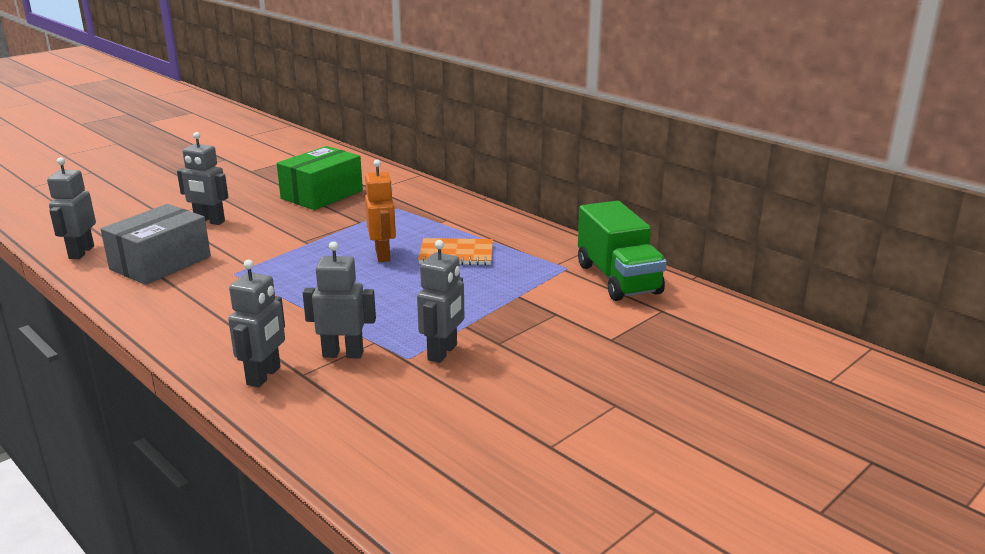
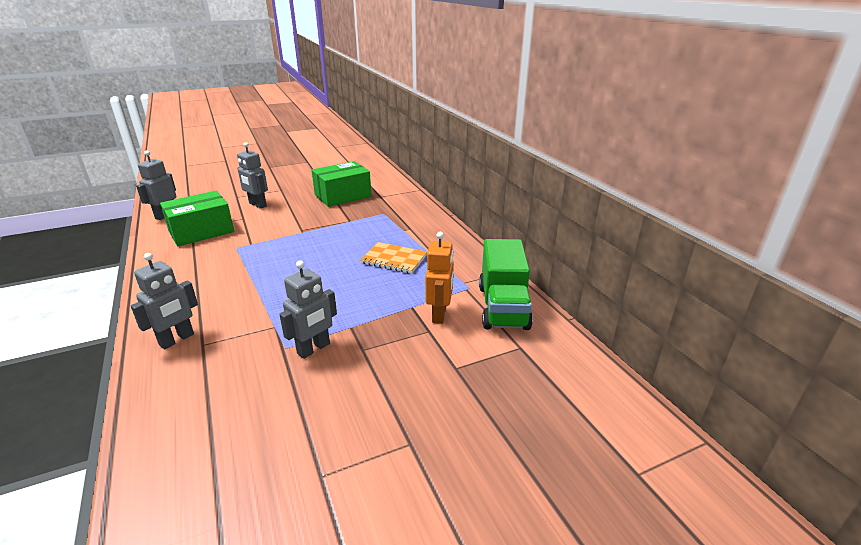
camera: 20 degrees right, 5 degrees up
(160, 263) = (201, 231): grey box -> green box
(343, 354) = (244, 332): grey robot -> none
(383, 255) = (342, 250): orange robot -> orange robot (439, 314)

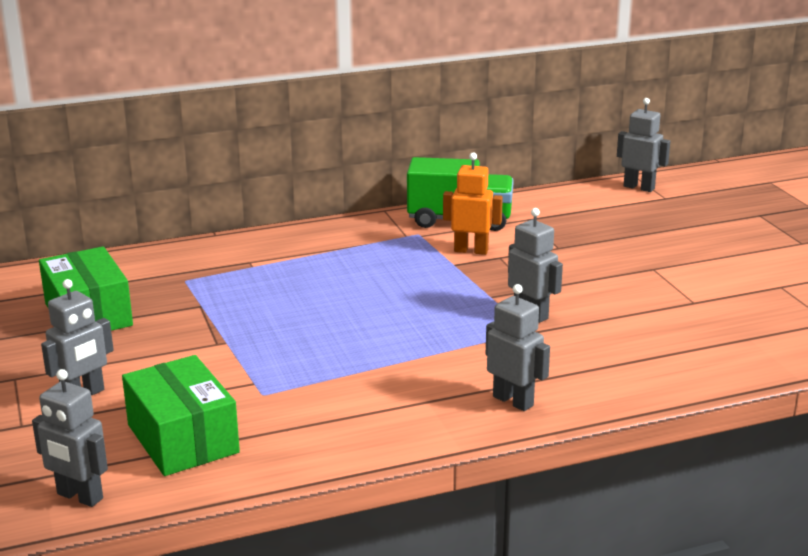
camera: 85 degrees left, 5 degrees down
(394, 259) = (340, 273): orange notebook -> none
(659, 446) = (639, 187): none -> grey robot

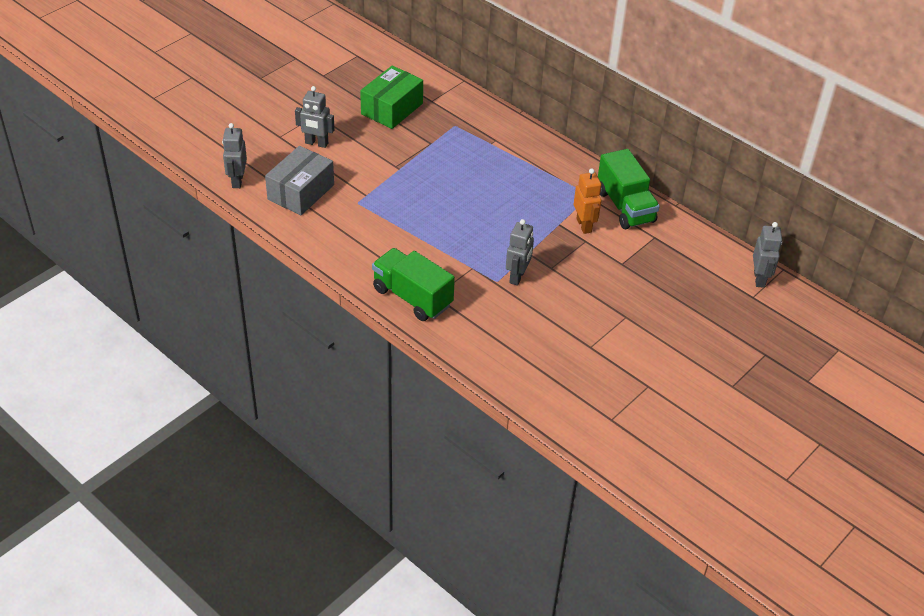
camera: 60 degrees right, 20 degrees up
(182, 438) = (301, 192): green box -> grey box
(513, 401) = (412, 297): grey robot -> green truck

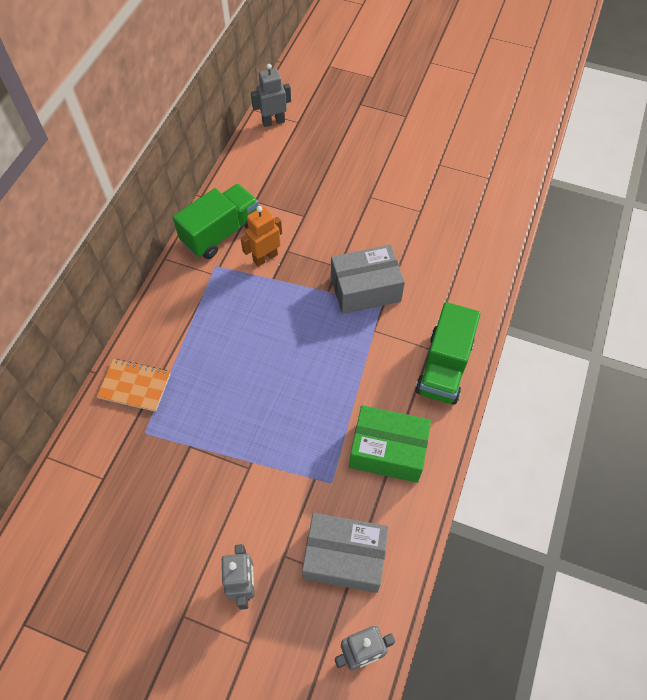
camera: 110 degrees left, 15 degrees up
(392, 109) = (136, 520): green box -> green box (387, 451)
(496, 128) = (135, 386): none -> orange notebook
(517, 276) = (365, 289): grey robot -> grey box

